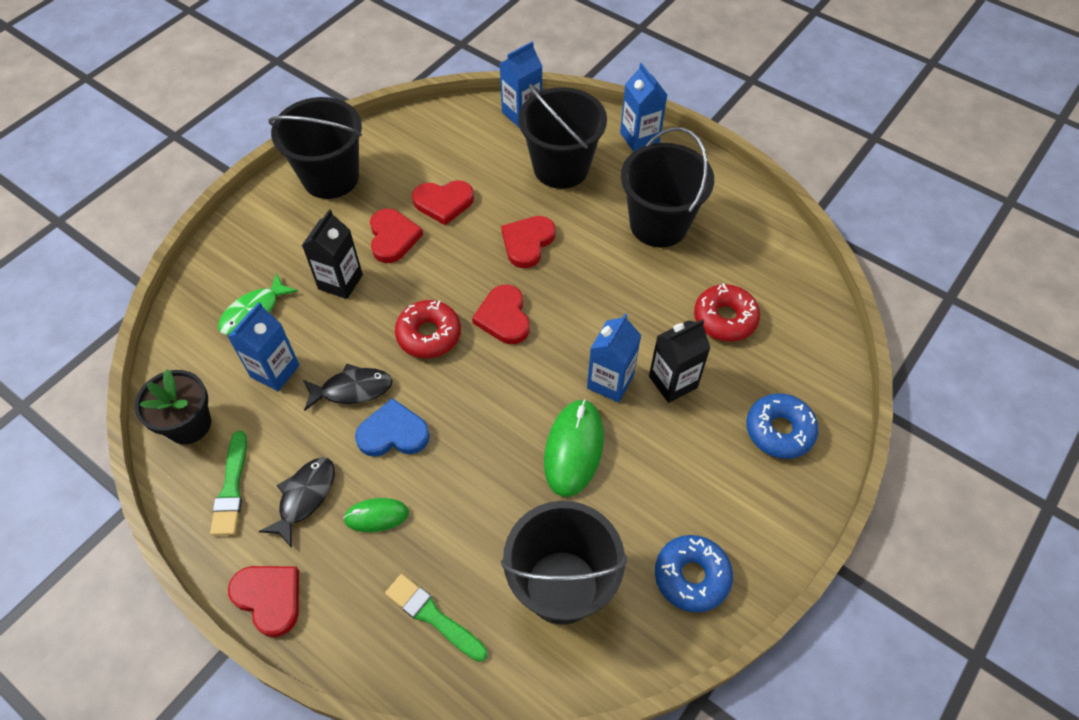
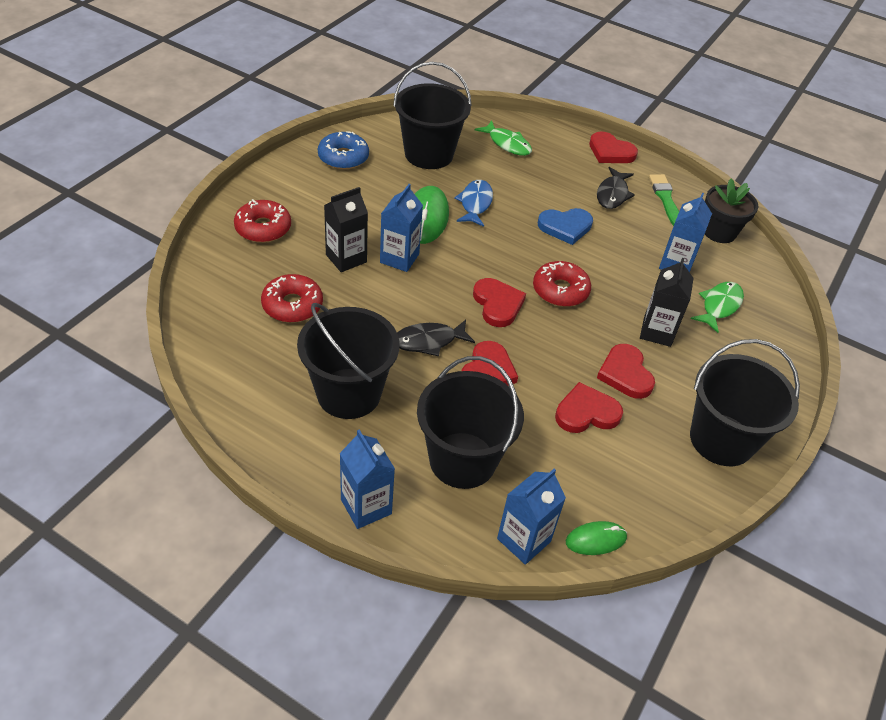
camera: 170 degrees right, 10 degrees down
(352, 389) = (608, 253): black fish -> black fish (429, 341)
(376, 516) = (559, 185): green mouse -> green mouse (595, 540)
(433, 616) = (507, 144): green brush -> green fish
(505, 476) = (475, 204): none -> blue fish
(779, 430) = (263, 228): blue donut -> red donut

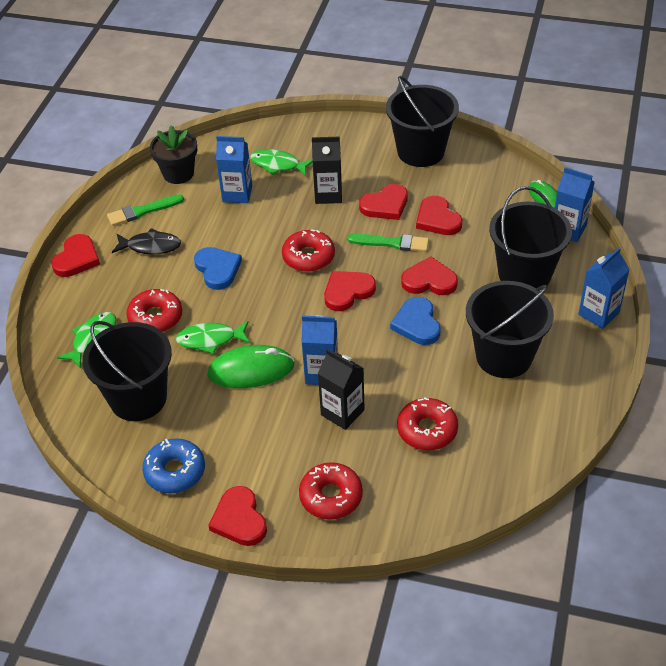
camera: 100 degrees left, 0 degrees up
(276, 177) = (239, 519): none -> red heart
(429, 341) = (417, 324): black fish -> blue heart
(475, 204) = (210, 339): blue fish -> green fish
(517, 180) = (155, 317): none -> red donut
(559, 360) = (392, 243): none -> green brush

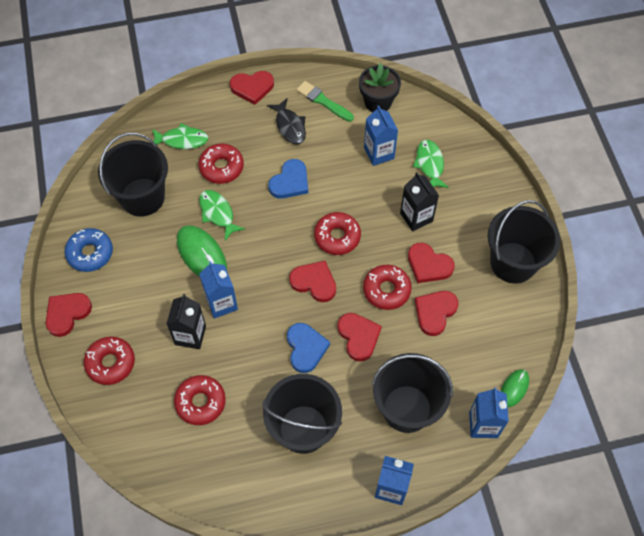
camera: 60 degrees right, 15 degrees up
(392, 243) = (386, 290): green brush -> red donut
(417, 324) = (306, 348): blue heart -> blue heart turned 120 degrees clockwise

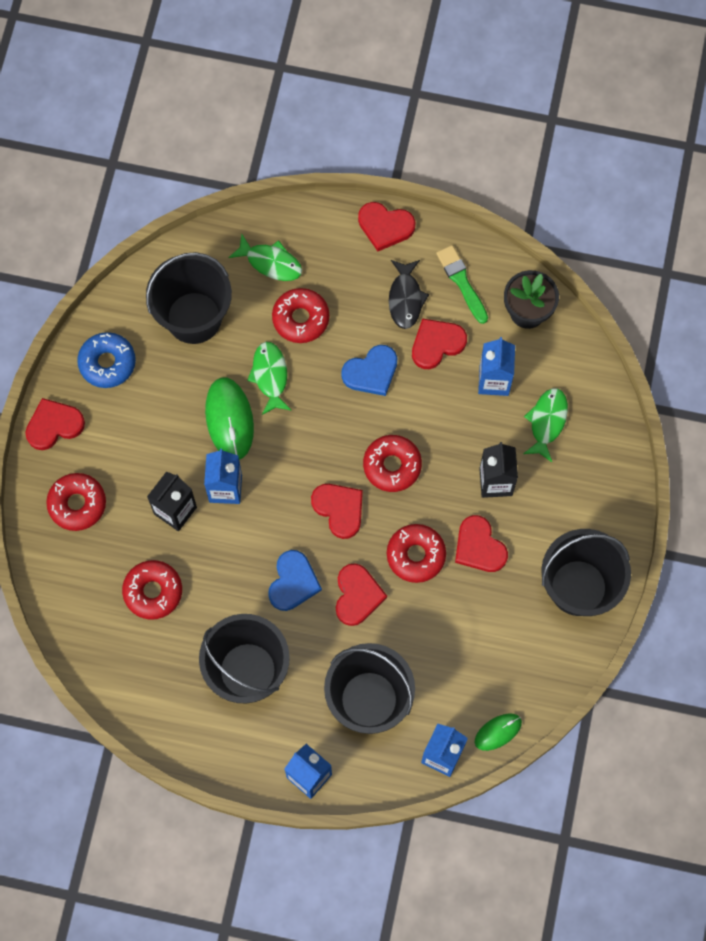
camera: 25 degrees right, 10 degrees up
(435, 312) = (456, 606): red heart -> red heart (436, 344)

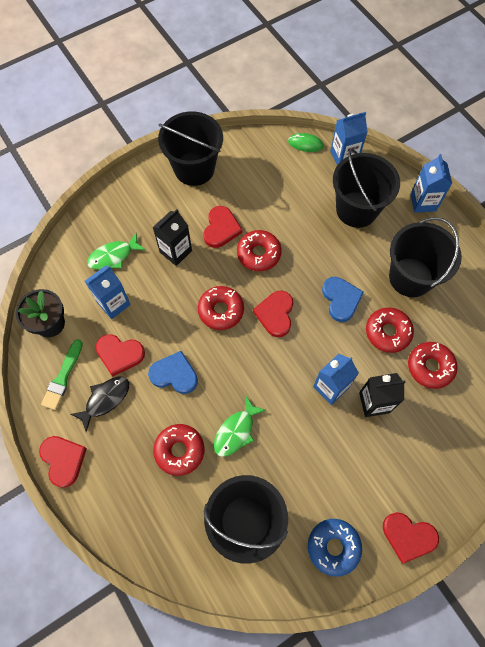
camera: 135 degrees left, 5 degrees down
(77, 504) = (435, 465): red donut -> red donut (388, 332)
(229, 419) = (288, 428): green mouse -> none
(270, 262) = (158, 510): green fish -> none
(293, 582) = (341, 299): blue heart -> blue heart turned 105 degrees clockwise
(357, 595) = (311, 262): red heart -> none

